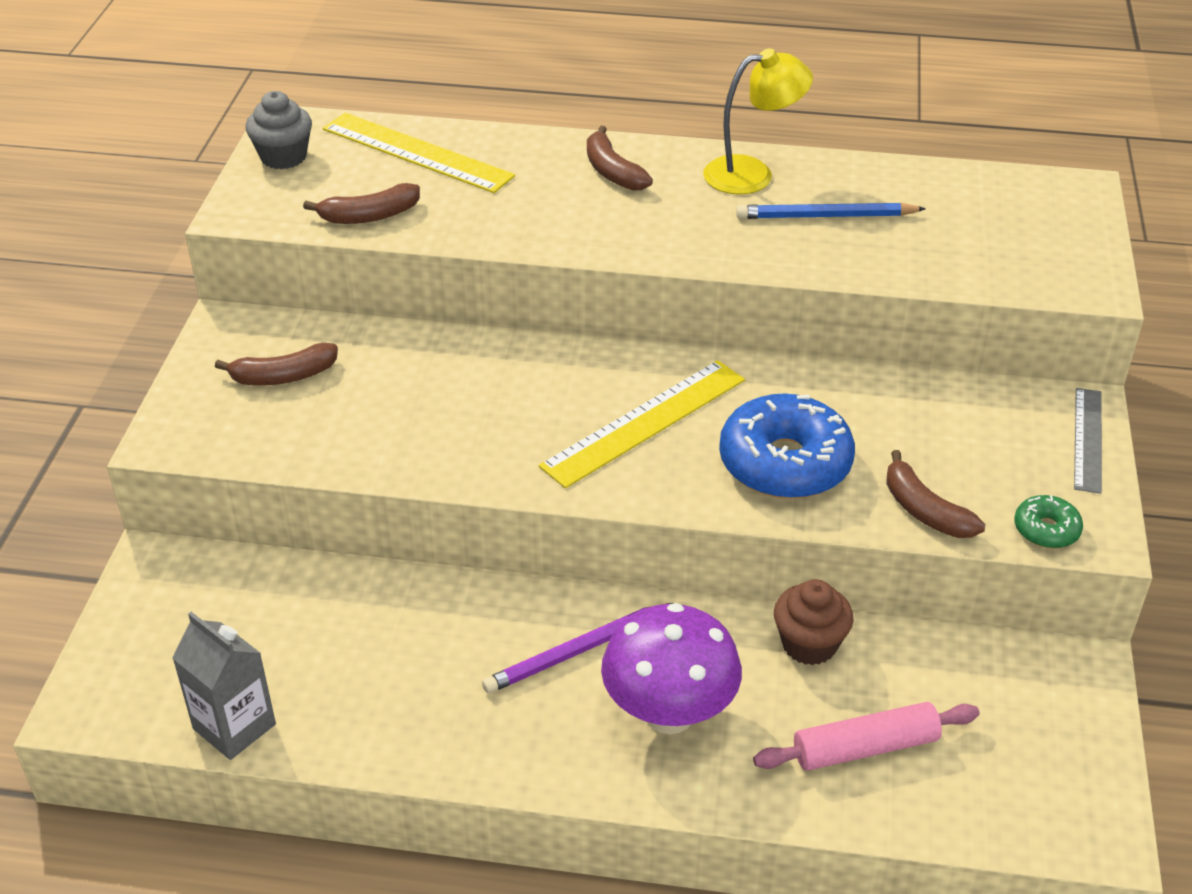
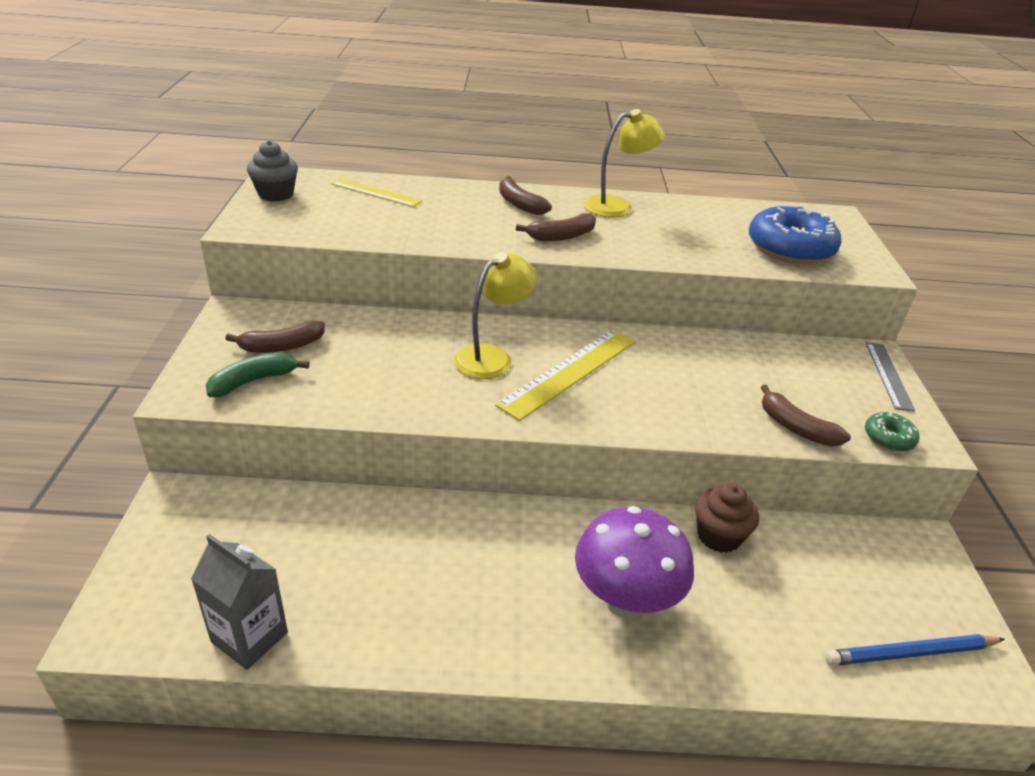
camera: 10 degrees left, 5 degrees down
(247, 424) = (253, 381): none -> green banana
(369, 216) = (345, 229): brown banana -> brown banana (561, 236)
(417, 152) = (376, 192): yellow ruler -> yellow ruler, size x0.63
(548, 398) = (492, 357): none -> yellow lamp
(577, 651) = (539, 552): purple pencil -> none
(785, 463) = (682, 397): blue donut -> blue donut (790, 249)
(826, 216) = (676, 230): blue pencil -> blue pencil (911, 653)
(865, 748) = (788, 619): pink rolling pin -> none

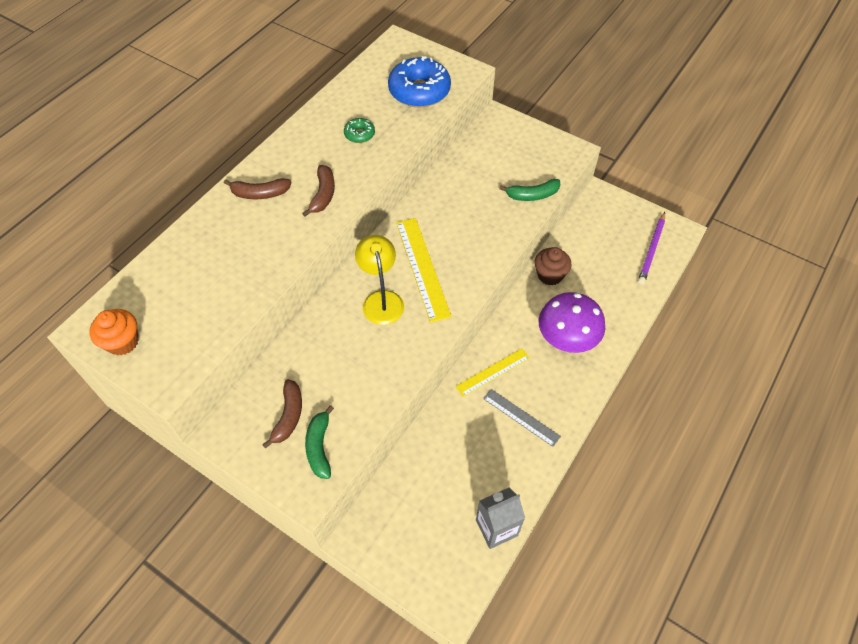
camera: 55 degrees left, 20 degrees up
(276, 194) = (122, 342): grey cupcake -> orange cupcake
(376, 192) = (172, 273): yellow ruler -> yellow ruler (493, 372)
(617, 206) = (304, 141): yellow lamp -> none
(795, 427) = (532, 195): brown banana -> green banana
(888, 375) = (518, 126): grey ruler -> grey ruler (521, 417)
(888, 438) = (562, 163): green donut -> green donut (359, 134)
(911, 653) = (651, 250): blue pencil -> purple pencil

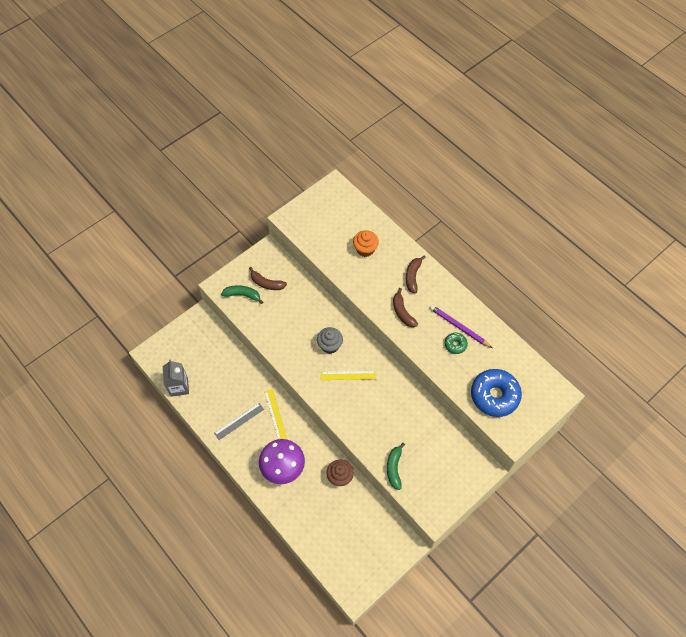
camera: 105 degrees right, 5 degrees up
(122, 342) = (320, 201): orange cupcake -> orange cupcake (365, 249)
(323, 195) = (402, 312): brown banana -> brown banana turned 45 degrees clockwise
(381, 300) = (330, 345): yellow lamp -> grey cupcake
(422, 268) = (348, 375): yellow ruler -> yellow ruler, size x0.63
(651, 250) = (342, 563): purple pencil -> purple pencil (459, 327)

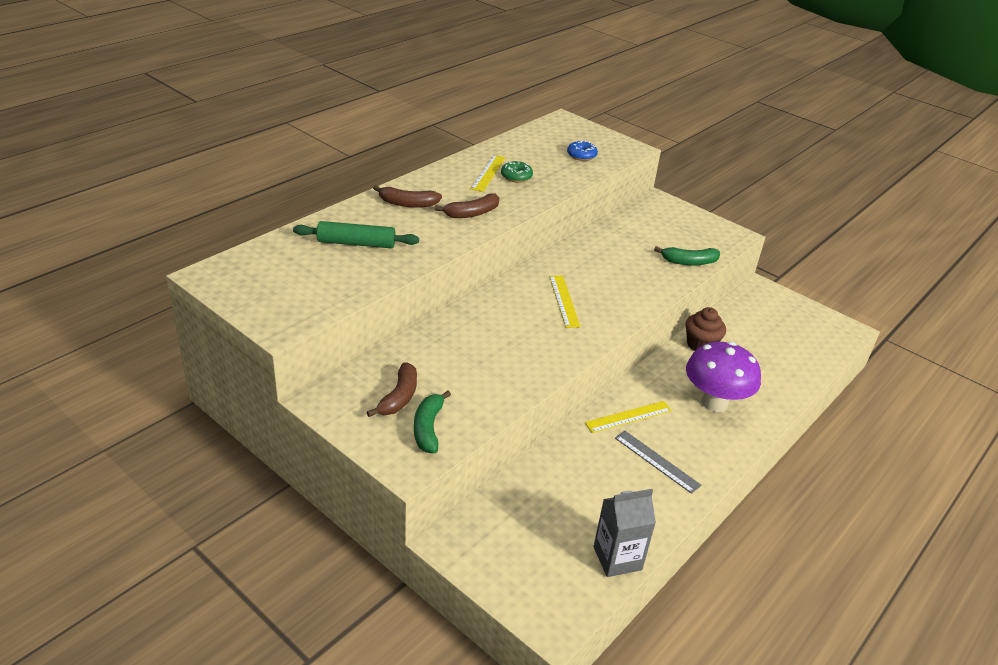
camera: 100 degrees left, 25 degrees down
(330, 345) = (516, 319): grey cupcake -> none
(365, 249) = (356, 243): orange cupcake -> green rolling pin
(459, 327) = (488, 173): purple pencil -> yellow ruler
(494, 395) = (581, 155): blue donut -> blue donut, size x0.48

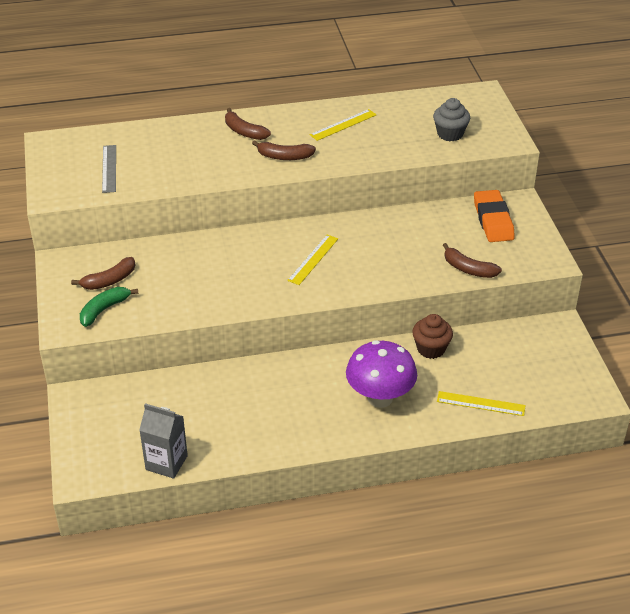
camera: 40 degrees right, 5 degrees up
(356, 243) = (168, 152): green rolling pin -> none
(516, 177) = (363, 136): green donut -> none
(581, 155) = (450, 134): blue donut -> grey cupcake
(628, 417) = (295, 376): yellow ruler -> yellow ruler (481, 403)
(657, 461) = (276, 417): grey ruler -> grey ruler (109, 168)
(658, 219) = (493, 220): none -> orange eraser
(689, 262) = (468, 269): green banana -> brown banana

